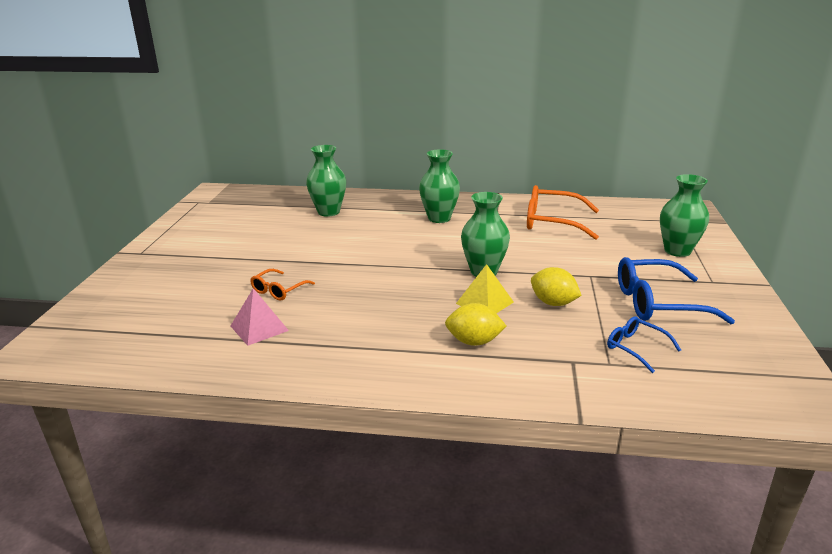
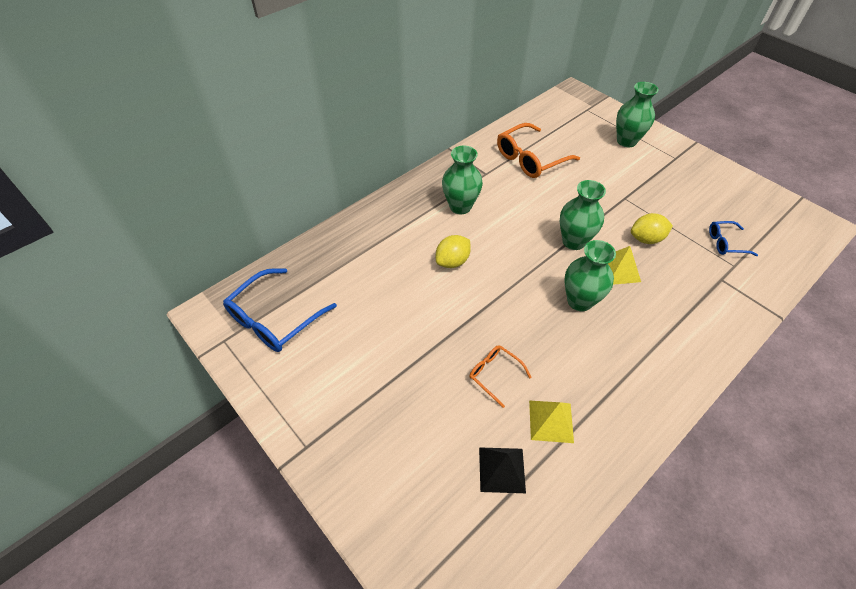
camera: 50 degrees left, 25 degrees up
(188, 323) = (501, 469): none -> black pyramid
(259, 328) = (551, 421): pink pyramid -> yellow pyramid
(279, 290) = (495, 375): orange glasses -> orange glasses turned 150 degrees clockwise
(328, 212) = (370, 260): green vase -> green vase (579, 301)
(474, 342) = (666, 308): yellow lemon -> yellow lemon (452, 261)
(659, 303) = (683, 196): blue glasses -> blue glasses (275, 318)

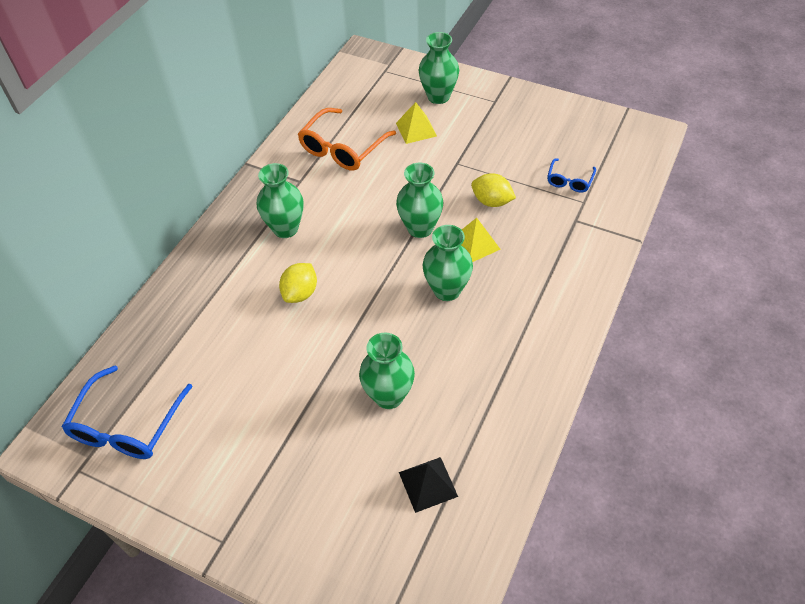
camera: 20 degrees left, 0 degrees up
(495, 375) = (388, 396): orange glasses -> green vase
(551, 421) = (458, 420): yellow pyramid -> yellow pyramid (416, 129)
(646, 239) = (492, 201): yellow lemon -> yellow lemon turned 60 degrees clockwise
(726, 243) = (569, 180): blue glasses -> blue glasses turned 45 degrees counterclockwise

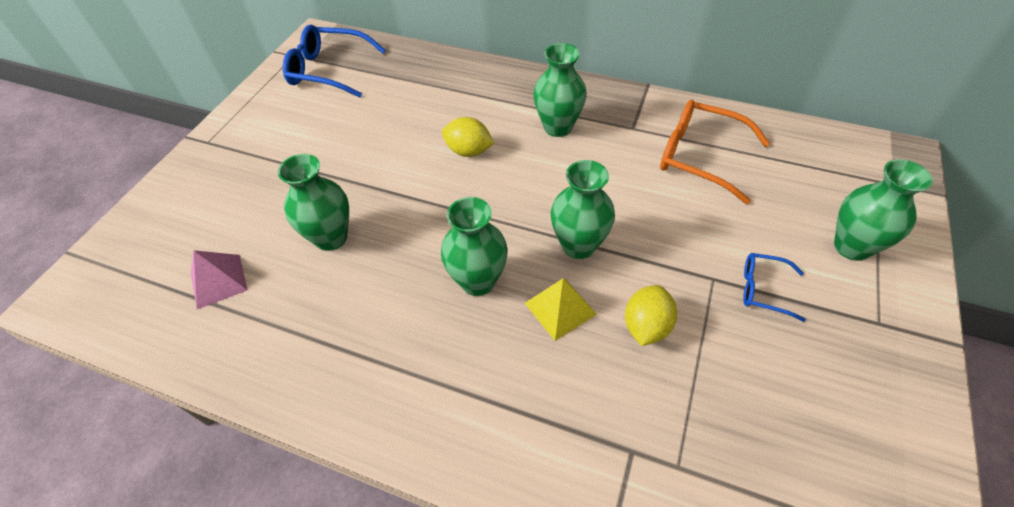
camera: 85 degrees right, 0 degrees up
(416, 129) = (766, 226): yellow pyramid -> none
(428, 484) = (218, 281): black pyramid -> pink pyramid
(569, 180) = (725, 444): blue glasses -> blue glasses (764, 289)

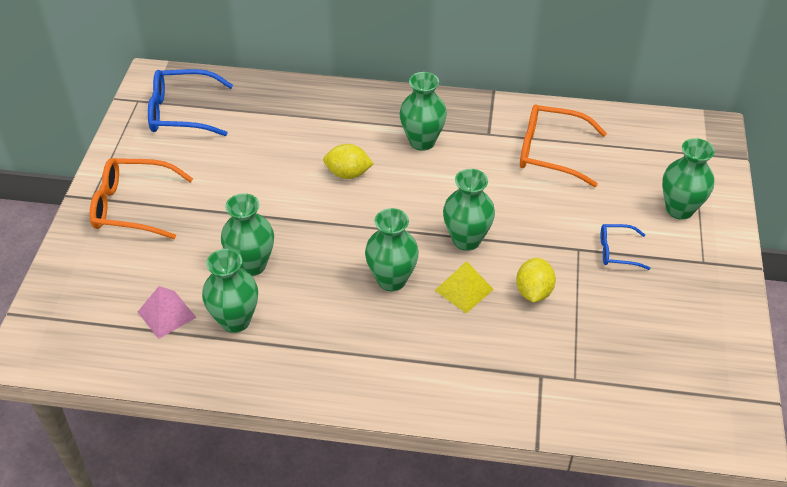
camera: 15 degrees left, 5 degrees down
(242, 156) = (133, 206): none -> orange glasses
(287, 302) = (235, 320): none -> green vase

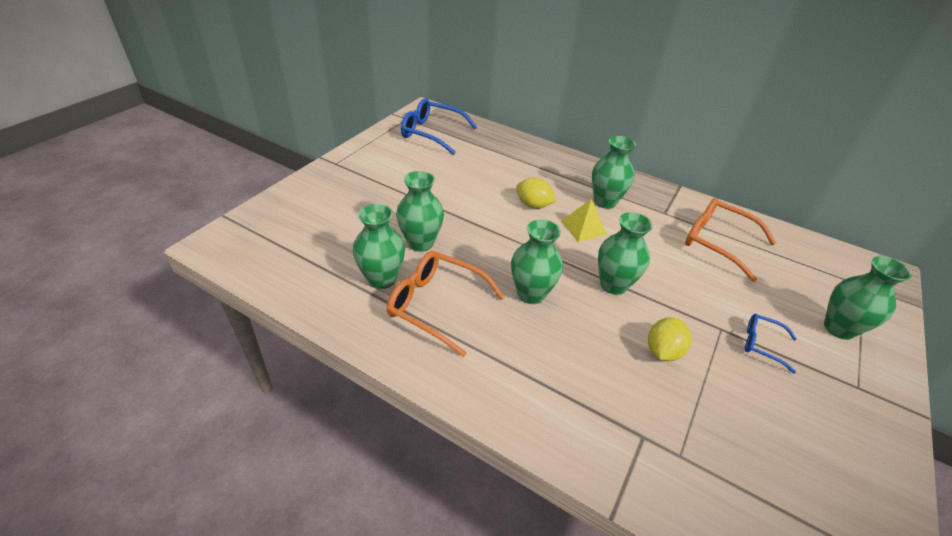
camera: 20 degrees right, 5 degrees down
(133, 206) = (360, 177): orange glasses -> orange glasses (437, 305)
(166, 314) = (332, 255): pink pyramid -> none
(464, 290) = (594, 325): yellow pyramid -> yellow pyramid (583, 228)

